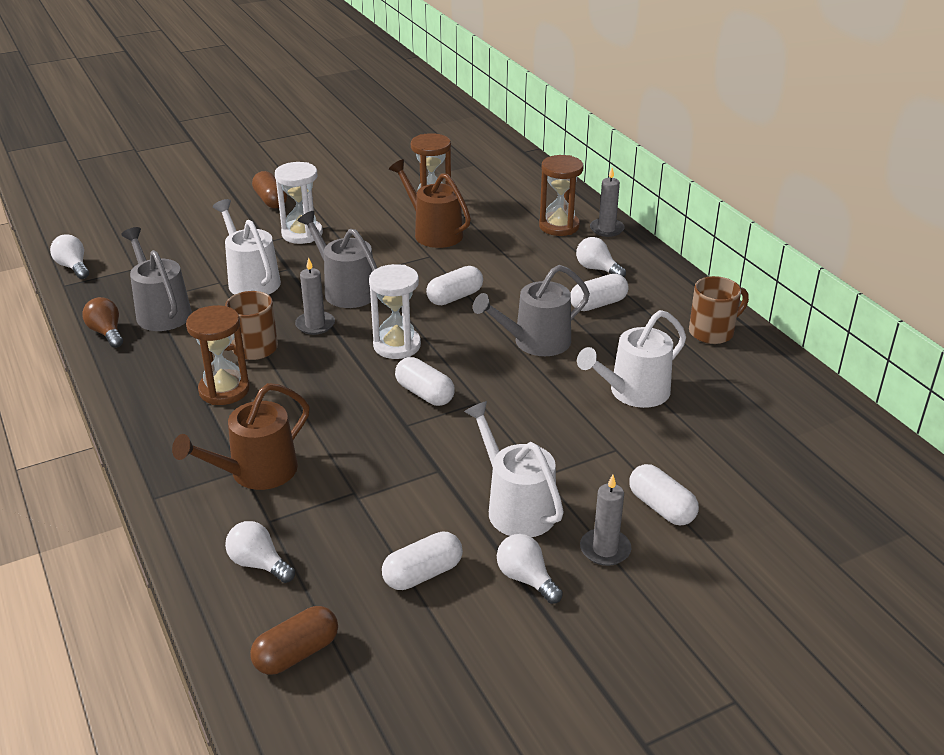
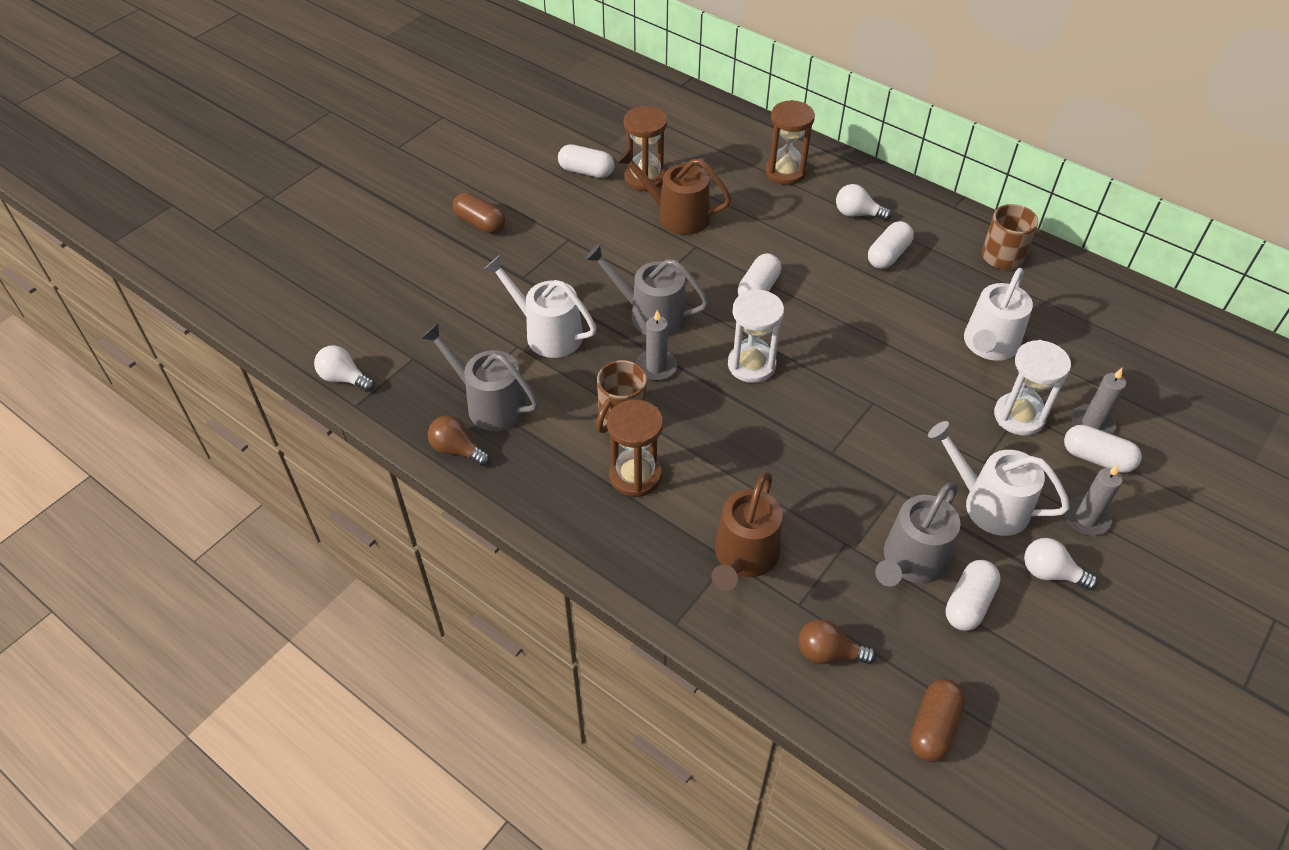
camera: 25 degrees left, 15 degrees up
(259, 564) = (828, 653): white light bulb -> brown light bulb
(302, 234) = (549, 257): white hourglass -> white hourglass (1019, 416)
(424, 393) = (819, 411): white capsule -> white capsule (586, 171)
(535, 342) = (869, 318): grey watering can -> grey watering can (911, 561)
(606, 229) = (830, 162): grey candle -> grey candle (1092, 424)

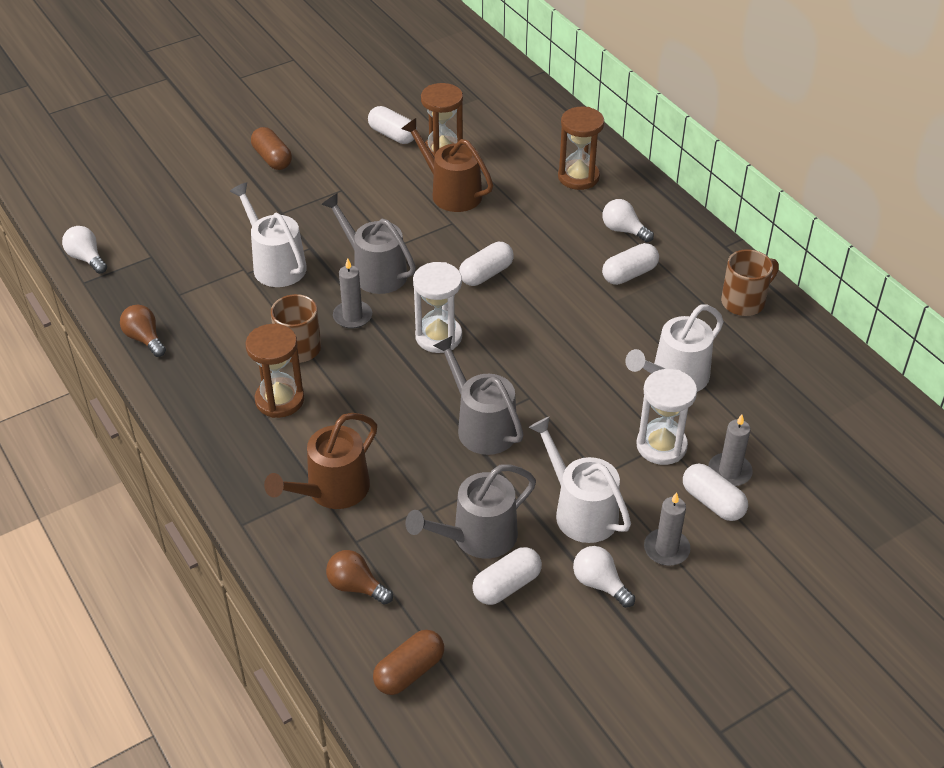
camera: 20 degrees right, 5 degrees down
(490, 404) = (193, 310): grey watering can -> grey watering can (482, 426)

